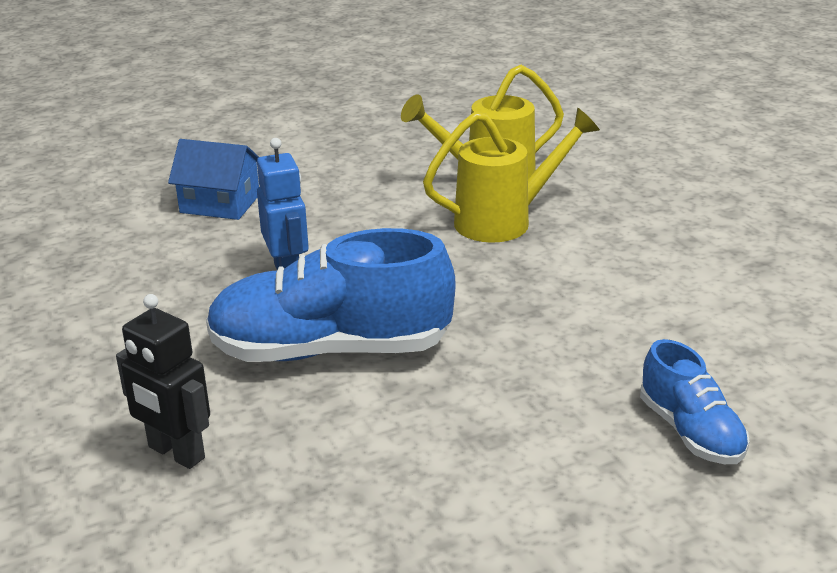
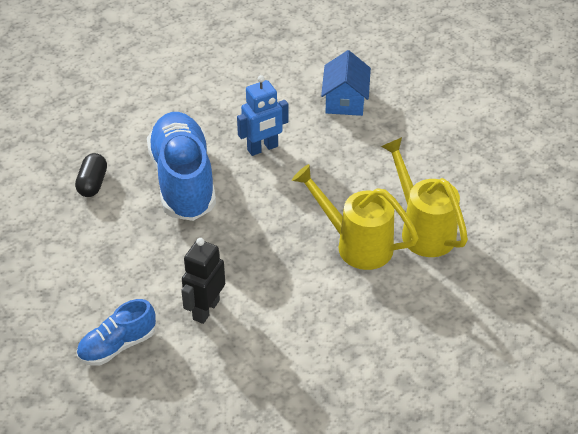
camera: 80 degrees right, 15 degrees up
(176, 453) = (90, 141): black robot -> black robot (205, 309)
(297, 452) = (93, 183): none -> black capsule
(505, 221) = (356, 244): yellow watering can -> yellow watering can turned 150 degrees clockwise

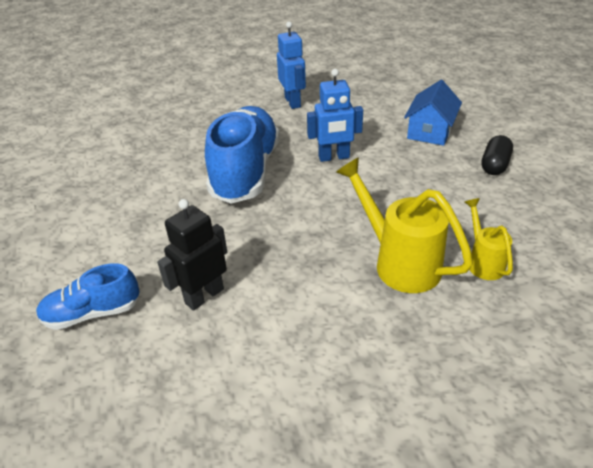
camera: 20 degrees right, 5 degrees down
(93, 183) = (164, 160): black capsule -> black capsule (494, 165)
(193, 85) = (293, 102): none -> blue robot
(422, 229) = (483, 261): yellow watering can -> yellow watering can, size x0.56

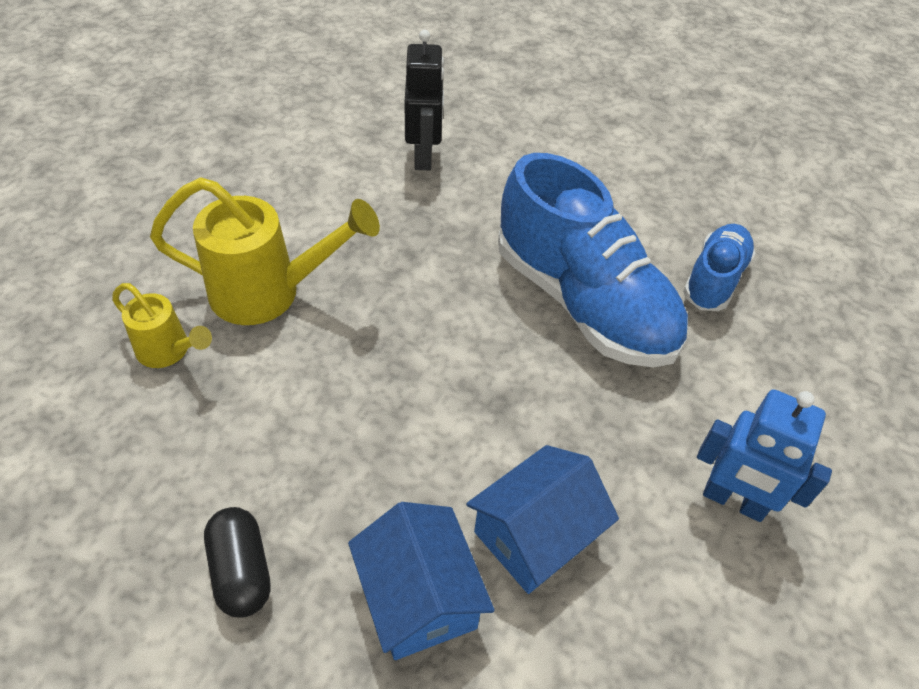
camera: 130 degrees right, 10 degrees up
(92, 313) = (491, 100): blue shoe -> blue shoe (714, 279)
(334, 157) = (507, 406): blue robot -> none
(371, 125) = (535, 535): none -> blue house

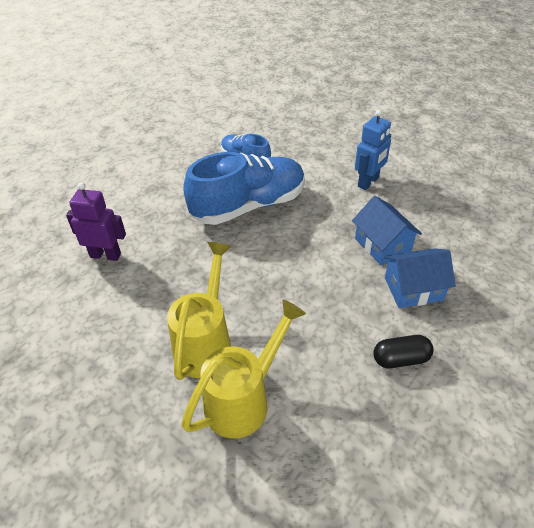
camera: 75 degrees left, 5 degrees down
(169, 352) = (244, 399): yellow watering can -> yellow watering can, size x1.78
(423, 156) = (105, 255): black robot -> purple robot

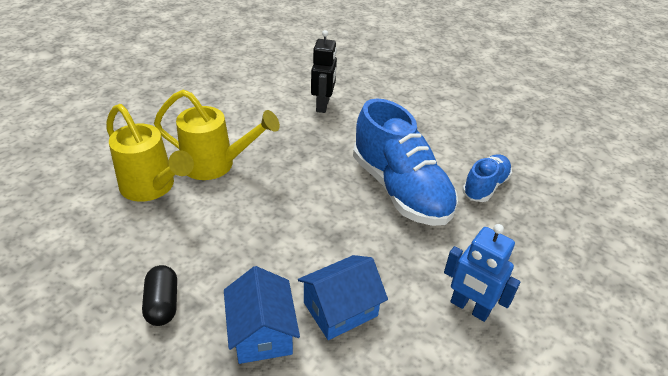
camera: 85 degrees right, 5 degrees down
(105, 255) = (323, 105): purple robot -> black robot

